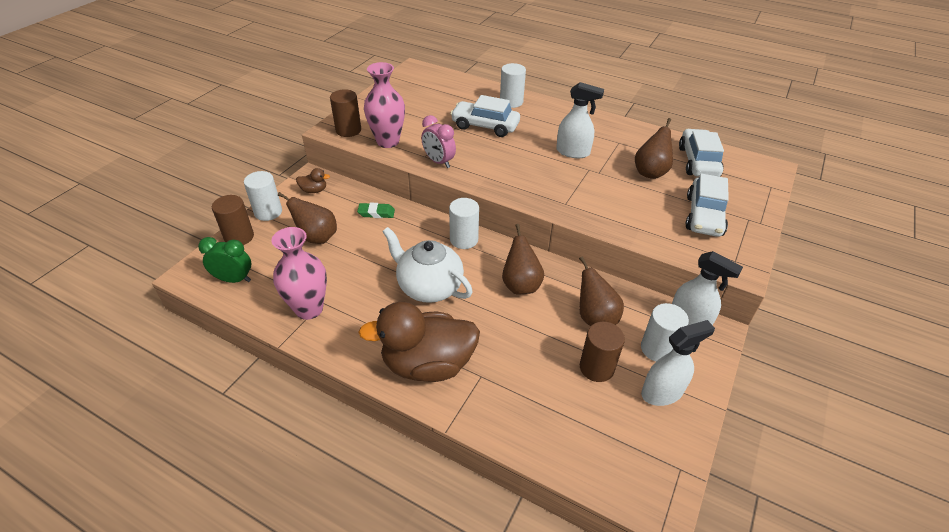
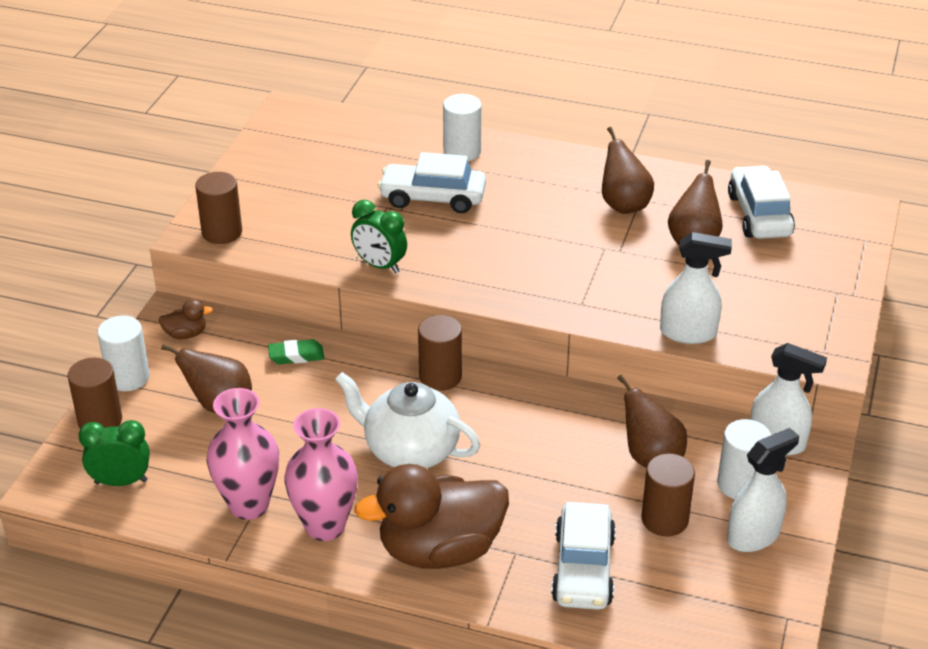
camera: 10 degrees left, 5 degrees down
(388, 142) = (291, 243): pink vase -> pink vase (325, 526)
(438, 162) = (379, 265): pink clock -> green clock
(464, 239) = (440, 377): white cylinder -> brown cylinder
(520, 285) = (539, 429): brown pear -> brown pear (623, 205)
(573, 152) = (575, 224): white spray bottle -> white spray bottle (688, 333)
(704, 216) = (776, 295): white car -> white car (583, 569)

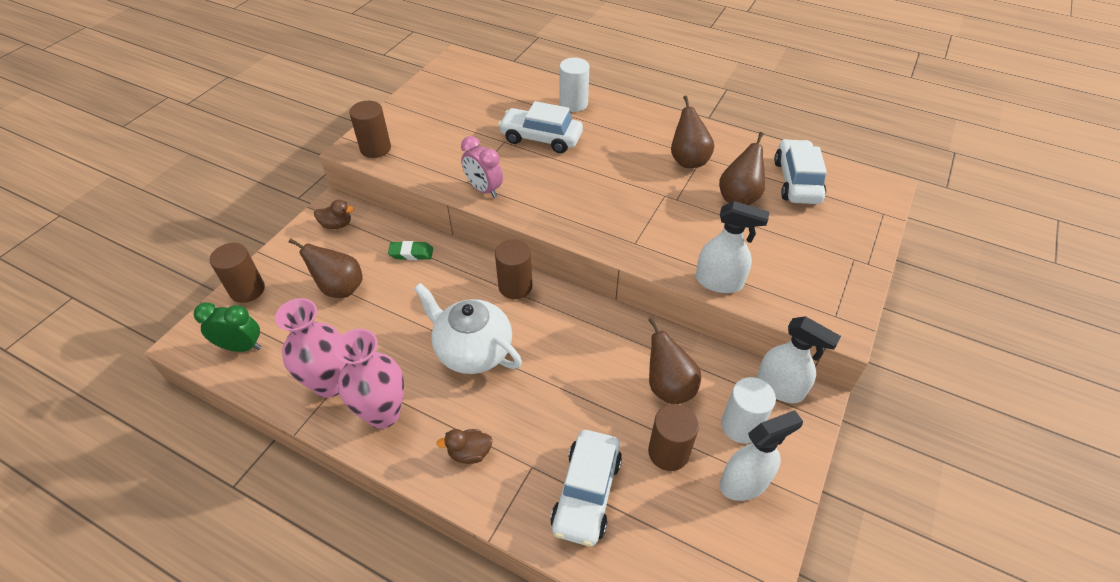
camera: 10 degrees right, 10 degrees up
(128, 377) = (282, 255): white cylinder -> none
(379, 265) = (484, 190): green clock -> pink clock
(440, 550) = (469, 453): brown duck -> brown duck, size x0.41

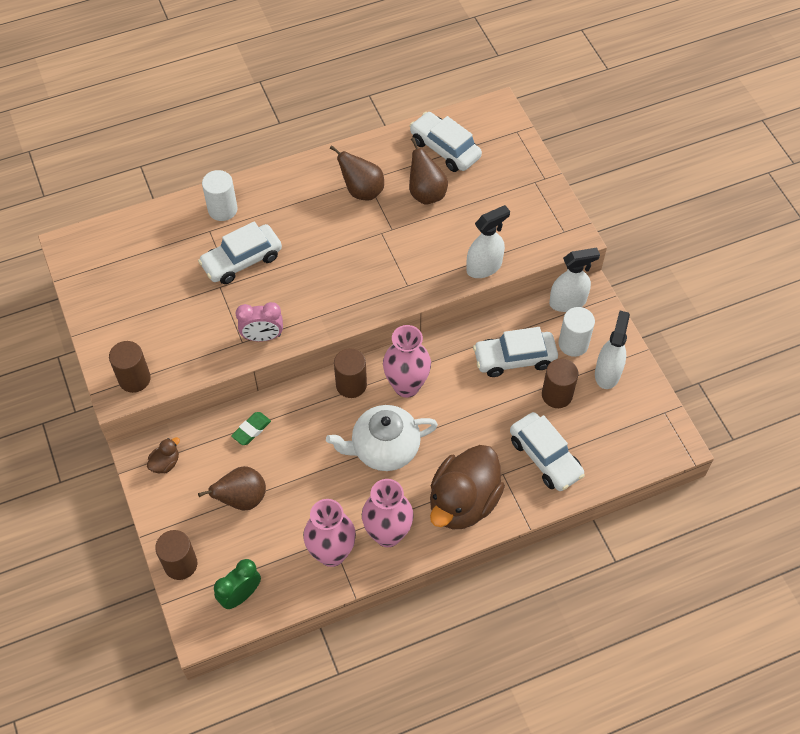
camera: 50 degrees left, 10 degrees up
(469, 453) = (463, 502): brown duck -> brown duck, size x2.47
(552, 324) = (406, 386): none -> pink vase
(668, 387) = (514, 359): brown pear -> white car

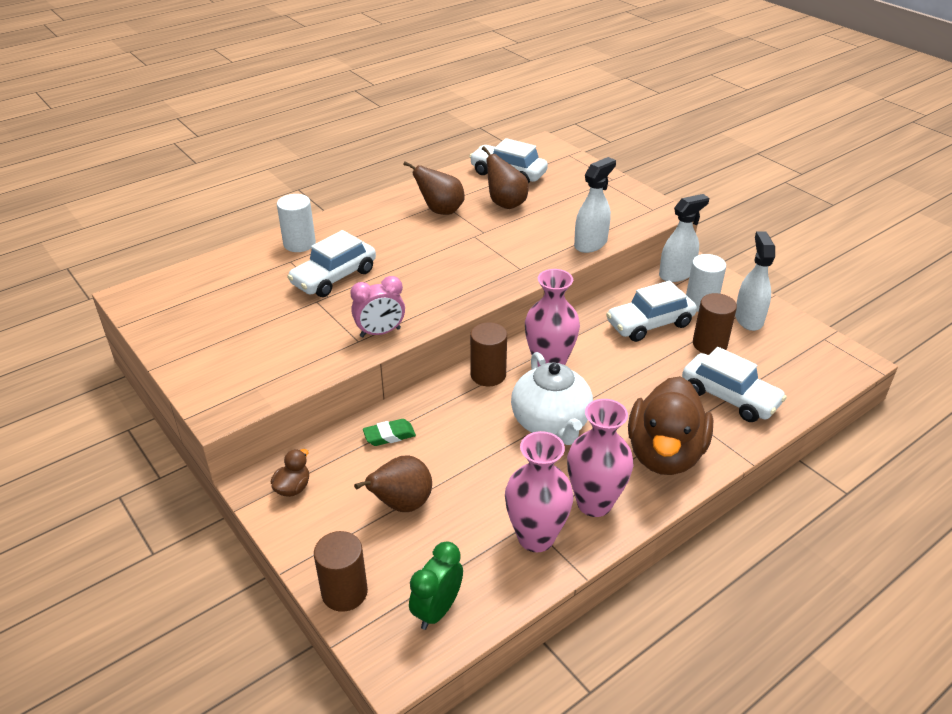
camera: 15 degrees left, 20 degrees down
(134, 379) = (238, 394): brown cylinder -> none
(251, 430) = (389, 435): green eraser -> green eraser turned 45 degrees clockwise
(384, 449) = (551, 423): white teapot -> white teapot turned 75 degrees counterclockwise

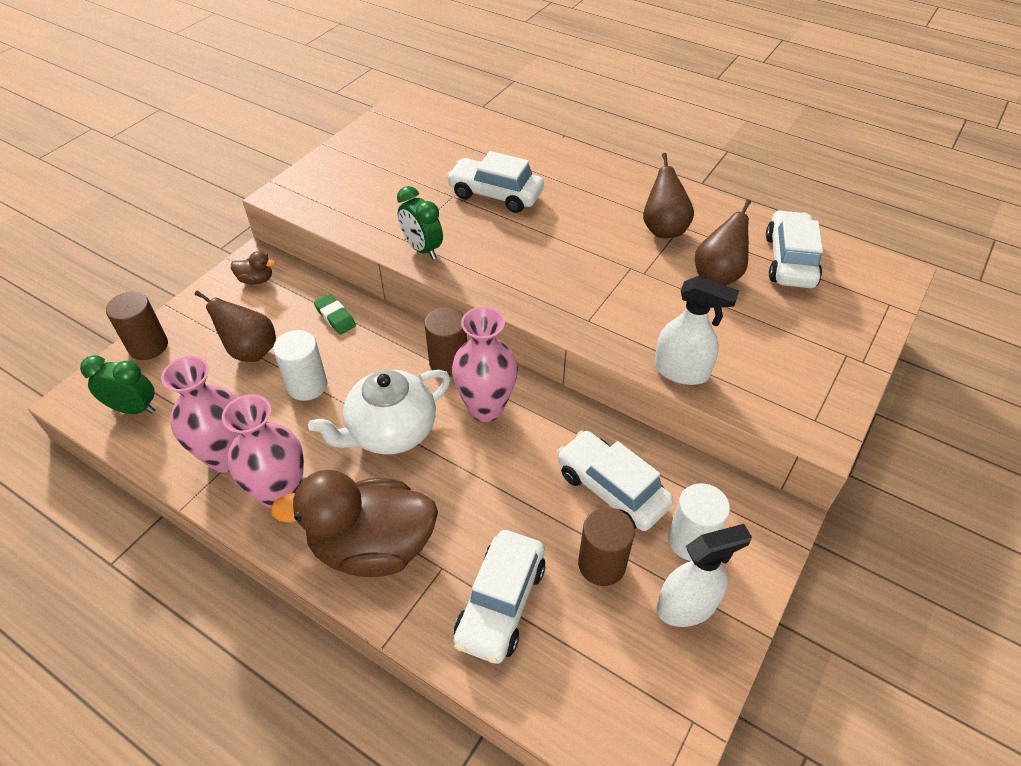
camera: 70 degrees right, 10 degrees up
(299, 244) = (538, 157): white cylinder -> white cylinder (307, 385)
(380, 332) = (422, 249): pink clock -> green clock
(676, 274) = (743, 500): white spray bottle -> none

